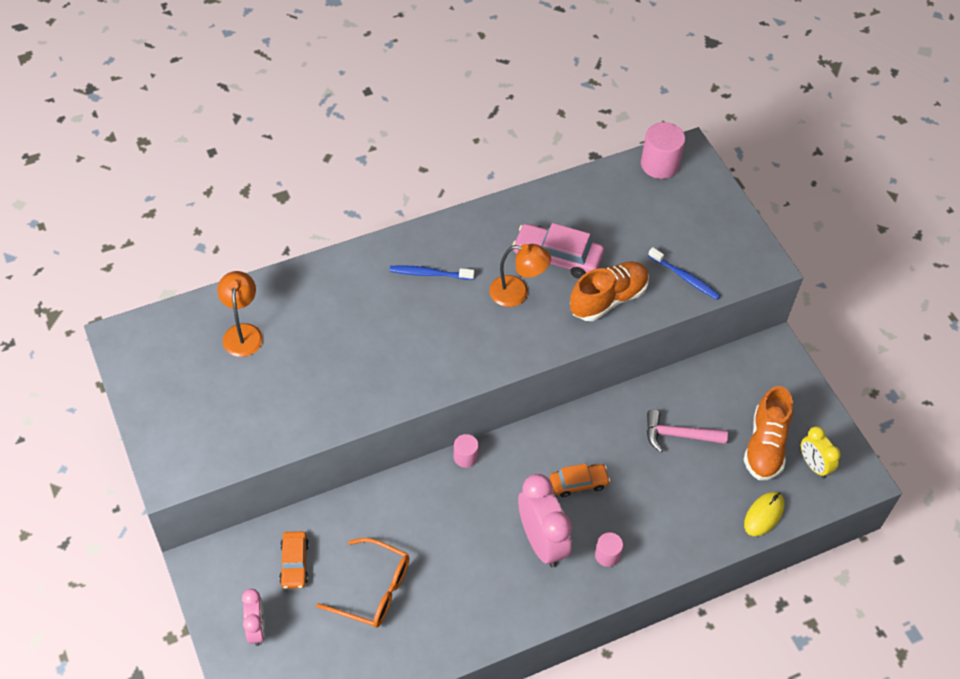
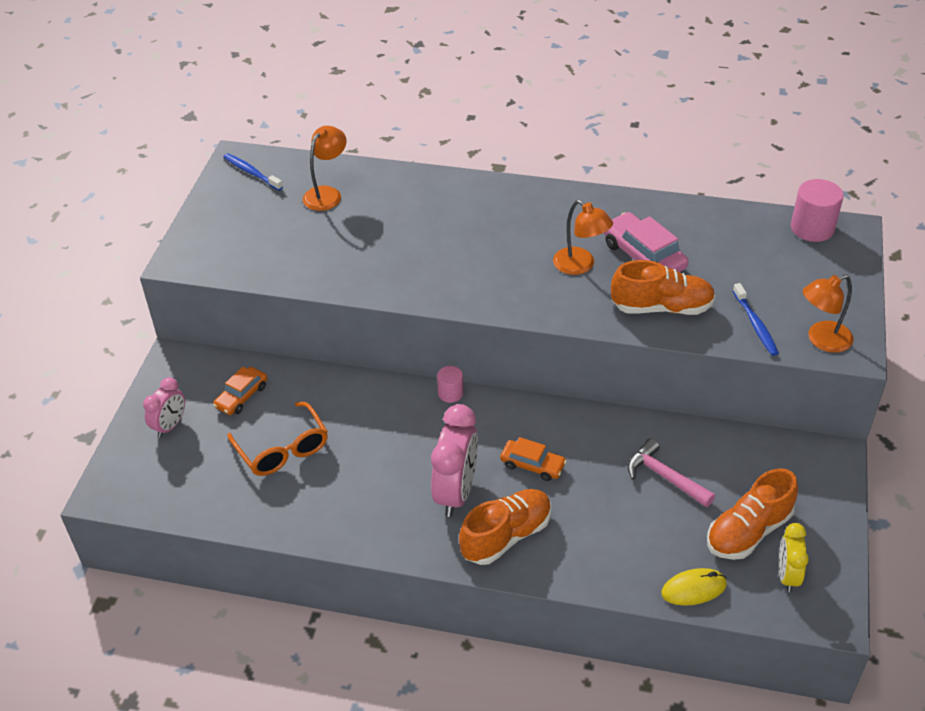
camera: 40 degrees right, 10 degrees down
(429, 274) = (516, 219): blue toothbrush -> blue toothbrush (251, 172)
(607, 555) = (506, 536): pink cylinder -> orange shoe
(739, 266) = (822, 340): none -> orange lamp

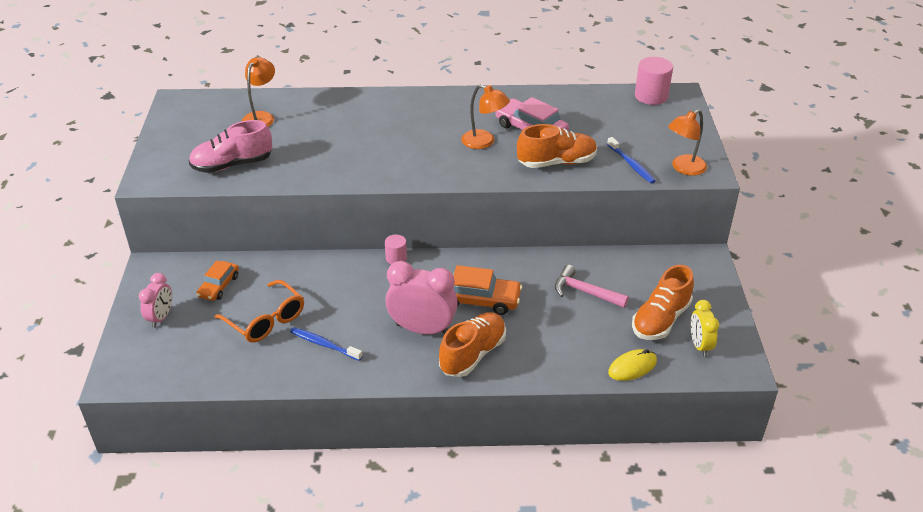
camera: 15 degrees left, 5 degrees down
(251, 172) = (192, 109): blue toothbrush -> blue toothbrush (324, 344)
(278, 254) = (232, 165): none -> pink shoe
(456, 492) = (422, 329): pink clock -> pink clock turned 75 degrees counterclockwise
(532, 465) = (478, 299): orange car -> orange car, size x1.57

